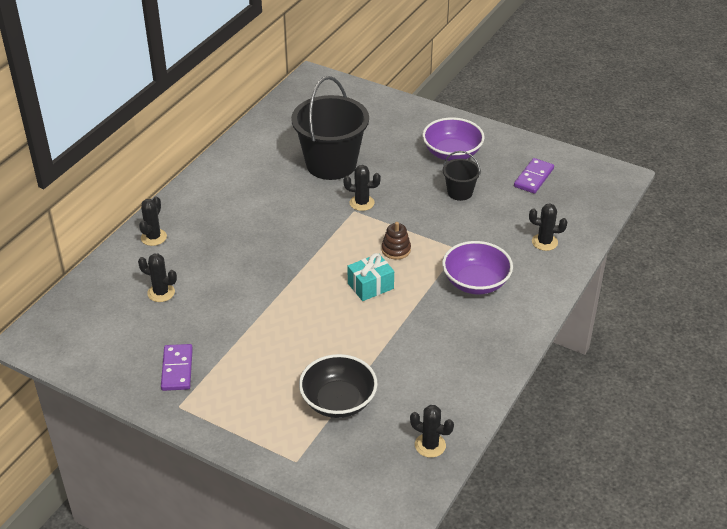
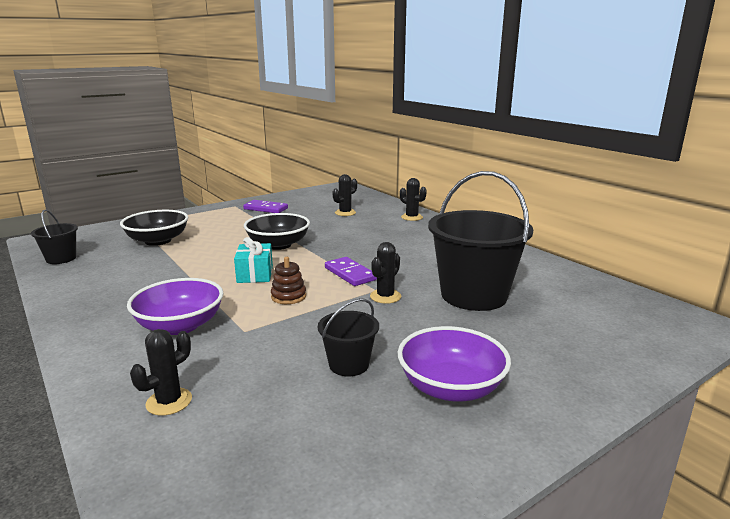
camera: 115 degrees right, 20 degrees down
(294, 302) = (278, 245): none -> black bowl
(430, 445) = (61, 259): black cactus -> black bucket
(533, 178) = (322, 455): purple domino -> purple domino (350, 274)

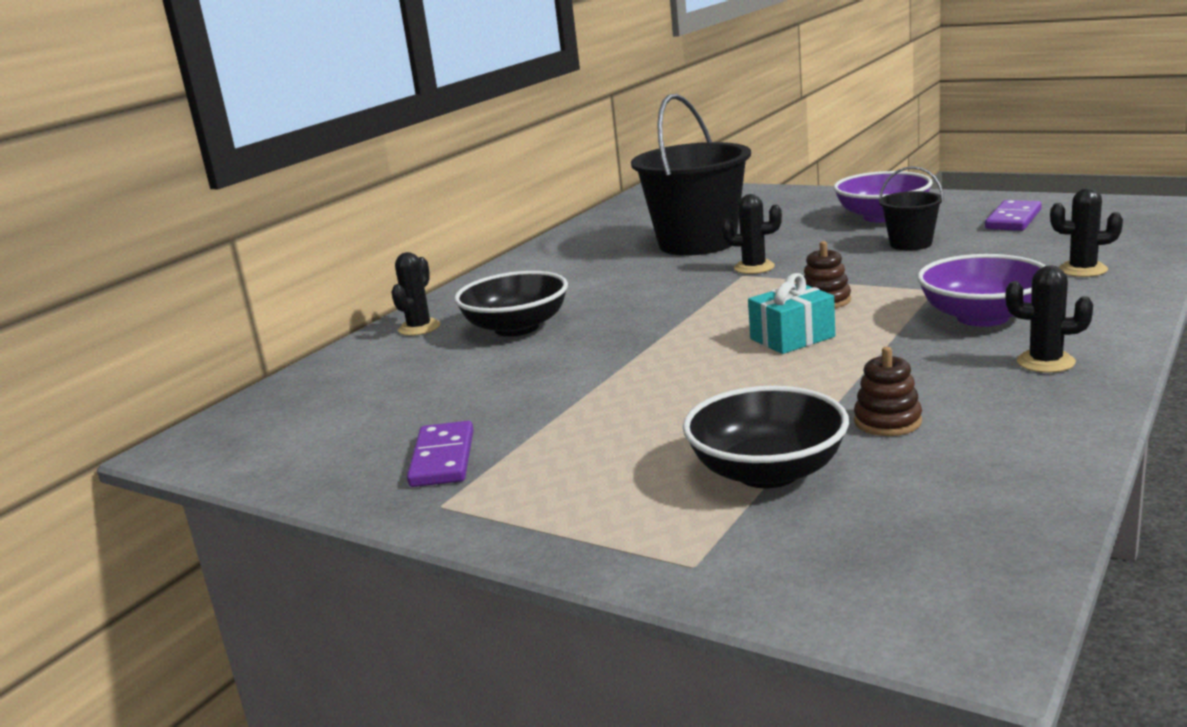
camera: 110 degrees left, 0 degrees up
(61, 259) = (992, 518): black bucket -> none
(142, 266) = (887, 421): none -> brown stacking toy
(278, 245) = (658, 366): black bowl -> black bowl (516, 328)
(345, 213) = (424, 378): black cactus -> black cactus (1045, 362)
(350, 274) = (713, 296): purple domino -> purple domino (1013, 219)

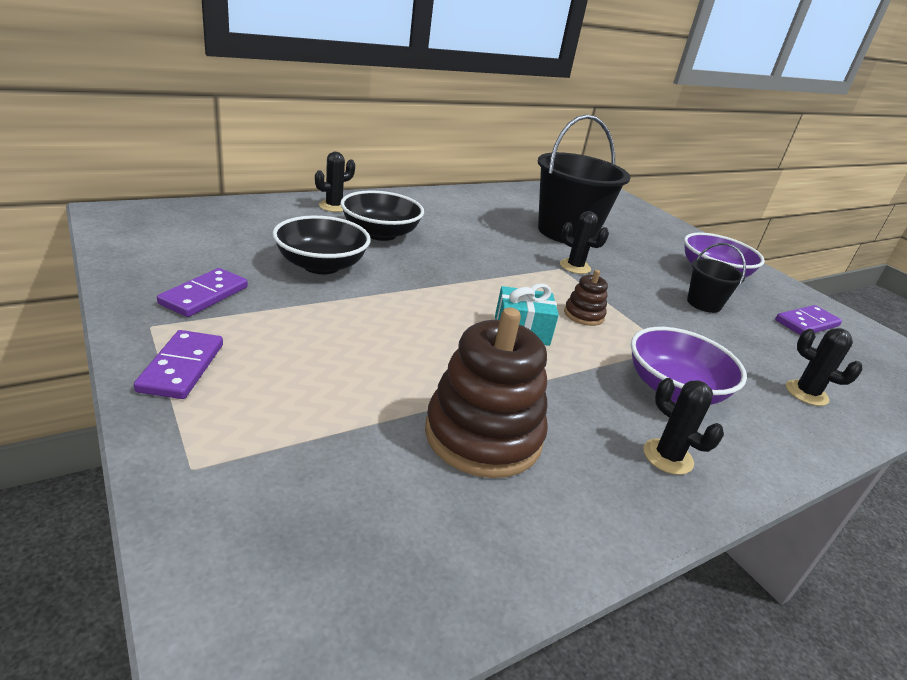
camera: 20 degrees right, 10 degrees up
(539, 515) = (182, 367): none -> purple domino
(767, 472) = (349, 425): black bowl -> black bowl (321, 265)
(887, 421) = (483, 435): brown stacking toy -> brown stacking toy, size x2.07

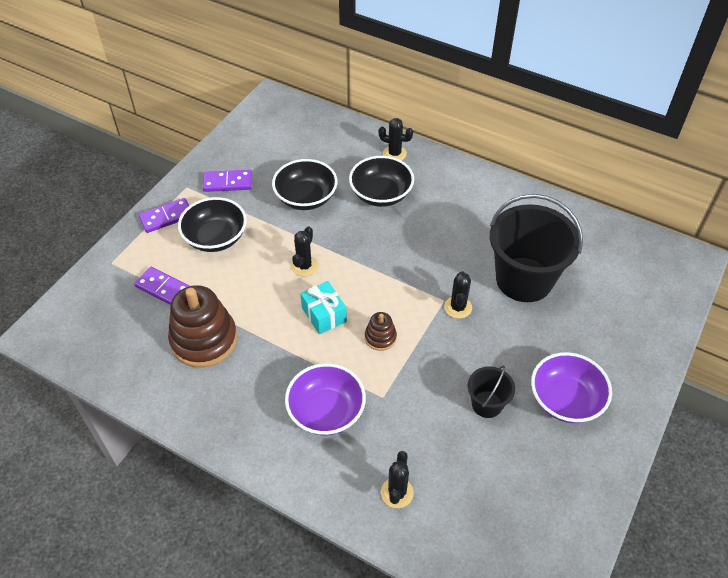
camera: 65 degrees right, 20 degrees up
(294, 345) = (215, 238): none -> black bowl
(667, 457) = (249, 423): black cactus -> black cactus (304, 266)
(807, 323) = (535, 486): purple domino -> purple domino (163, 288)

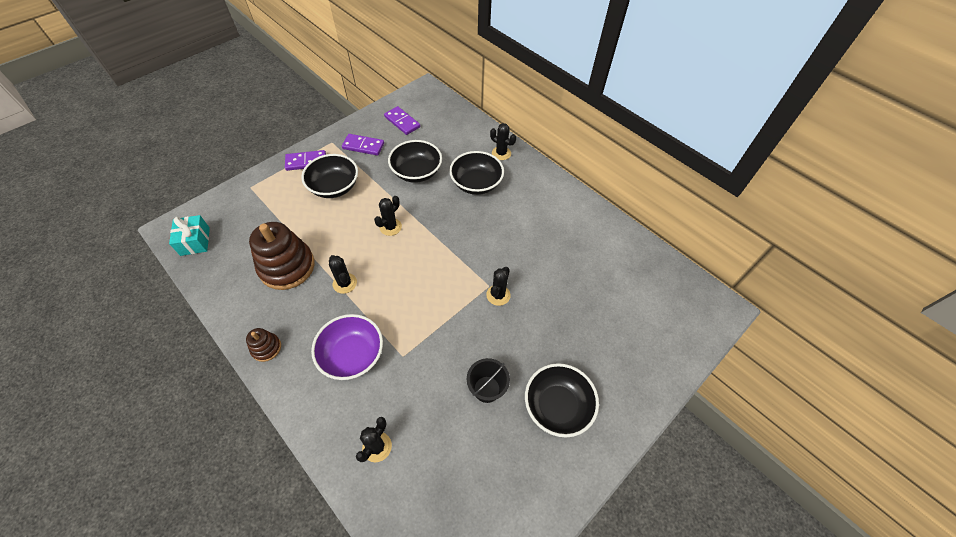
camera: 15 degrees right, 5 degrees up
(163, 288) = (277, 217): purple domino -> purple domino (402, 122)
(281, 340) = (345, 283): none -> black cactus
(324, 315) = (387, 271): turquoise gift -> turquoise gift (195, 241)
(380, 337) = (423, 303): brown stacking toy -> brown stacking toy (266, 348)
(524, 279) = (564, 286): black bucket -> none
(565, 400) = (557, 406): purple bowl -> black bowl

